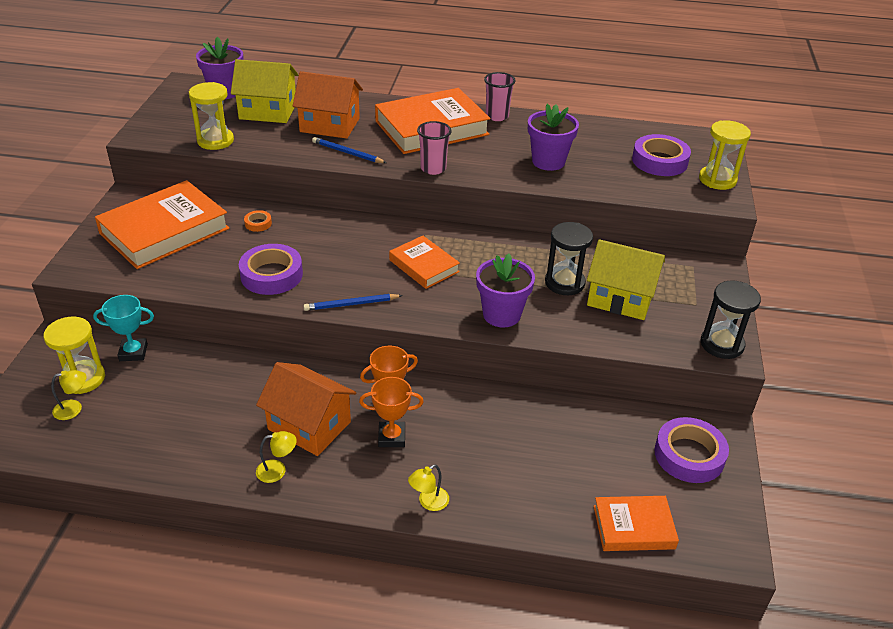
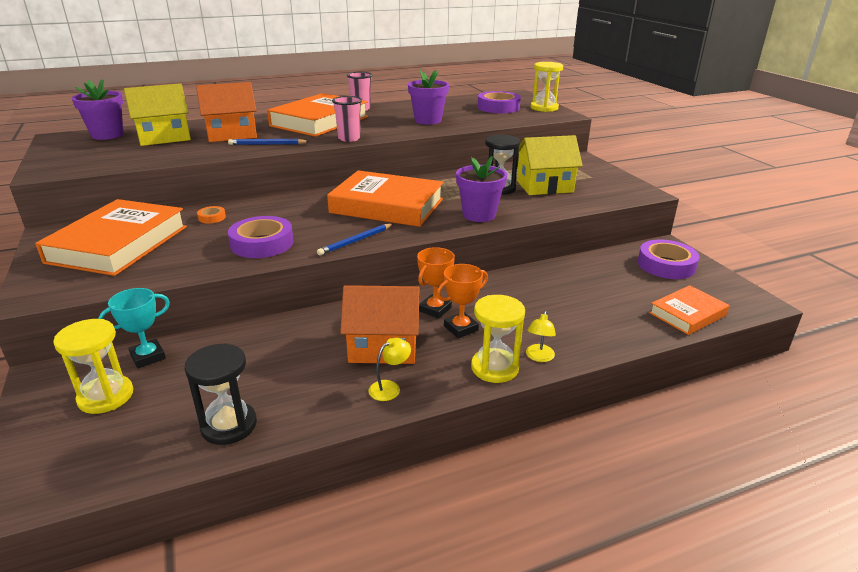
camera: 30 degrees left, 10 degrees down
(74, 409) = (117, 424): yellow lamp -> none
(215, 141) = (132, 160): yellow hourglass -> yellow hourglass (494, 368)
(424, 266) = (387, 206): orange book -> orange book, size x1.82
(722, 344) = (633, 190): black hourglass -> black hourglass (229, 425)

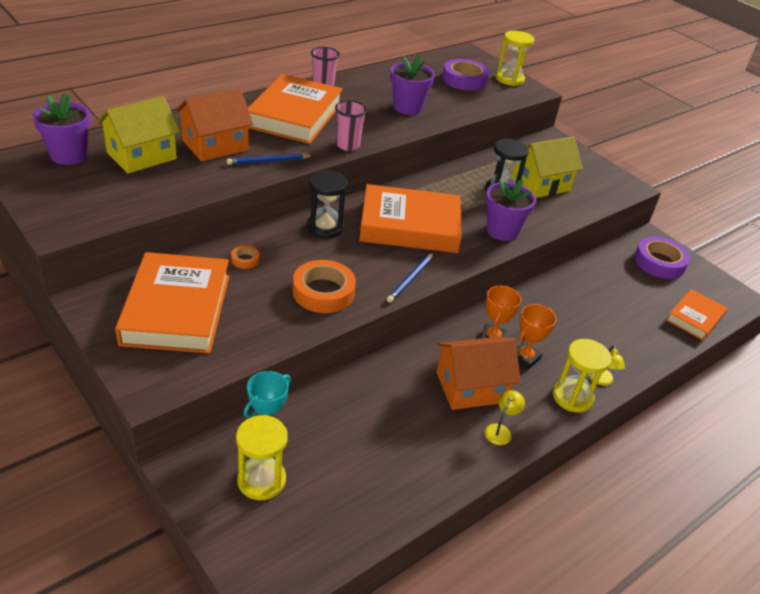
camera: 20 degrees left, 10 degrees up
(229, 425) = (392, 490): black hourglass -> black hourglass (325, 227)
(262, 243) = (323, 292): purple tape -> orange tape

